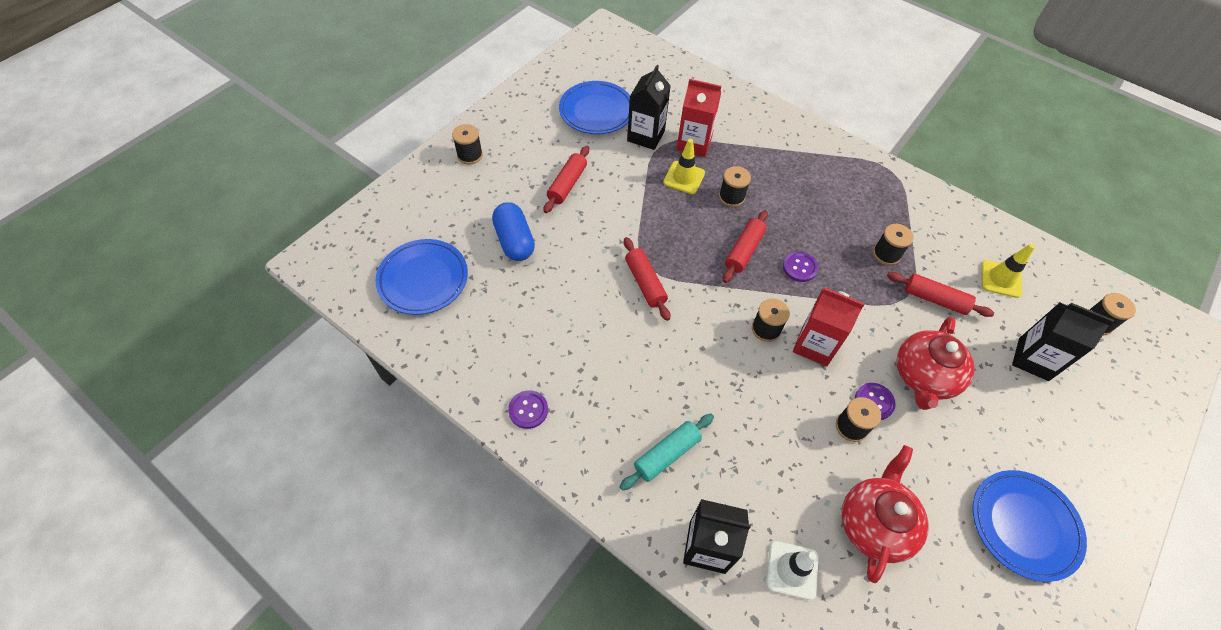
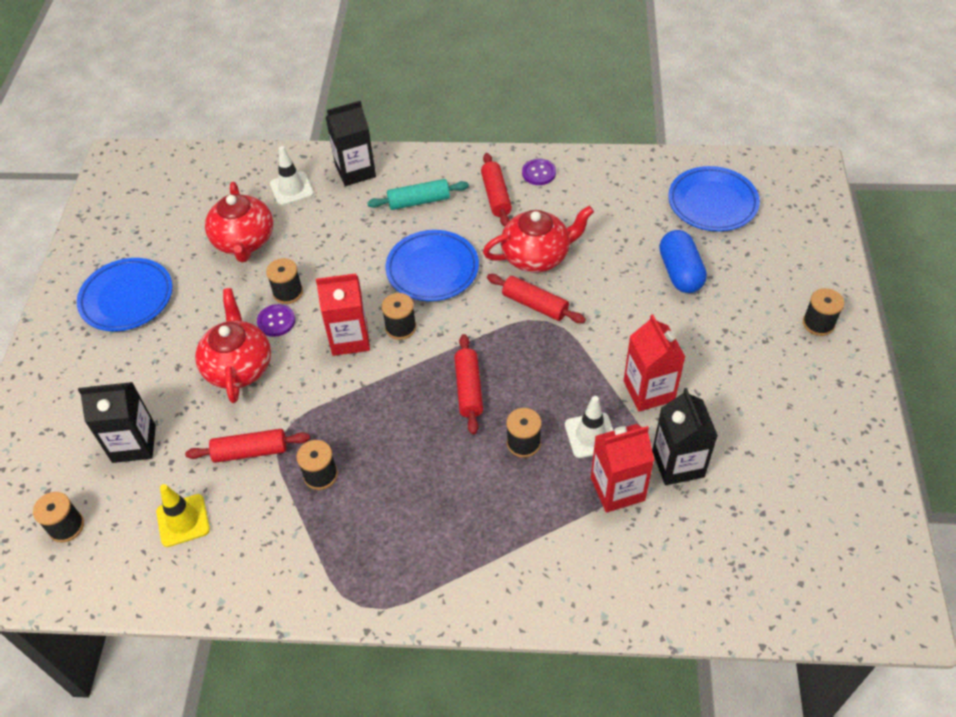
camera: 150 degrees right, 5 degrees down
(514, 241) = (680, 272): blue capsule -> blue capsule turned 45 degrees clockwise
(567, 184) = (695, 352): red rolling pin -> red rolling pin (496, 196)
(596, 111) = (762, 461): blue plate -> blue plate (432, 269)
(607, 323) = (537, 256): none -> red teapot
(622, 180) = (649, 391): none -> red carton
(666, 454) = (419, 201): turquoise rolling pin -> turquoise rolling pin turned 60 degrees clockwise
(684, 178) = (591, 435): yellow traffic cone -> white traffic cone
(799, 267) = (403, 404): purple button -> none

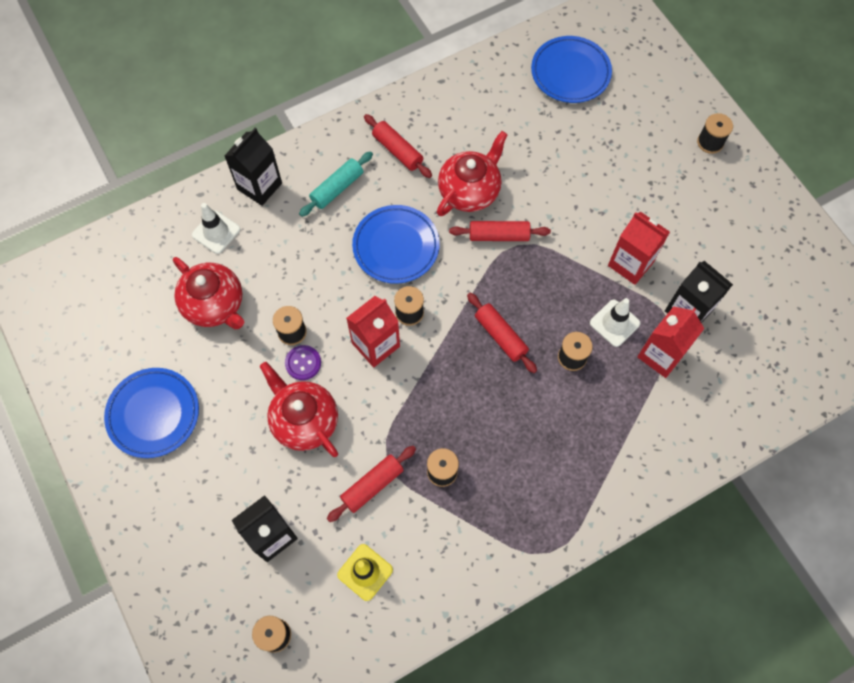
camera: 35 degrees left, 15 degrees up
(539, 173) = (417, 111): purple button -> none
(680, 272) = (587, 149): blue capsule -> none

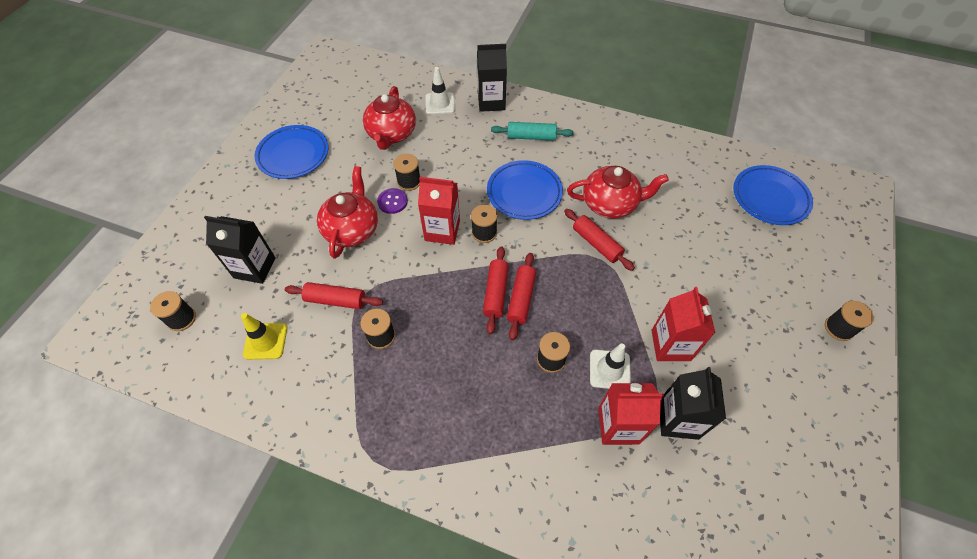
camera: 50 degrees right, 10 degrees down
(397, 151) = (592, 147): red rolling pin -> red rolling pin (495, 293)

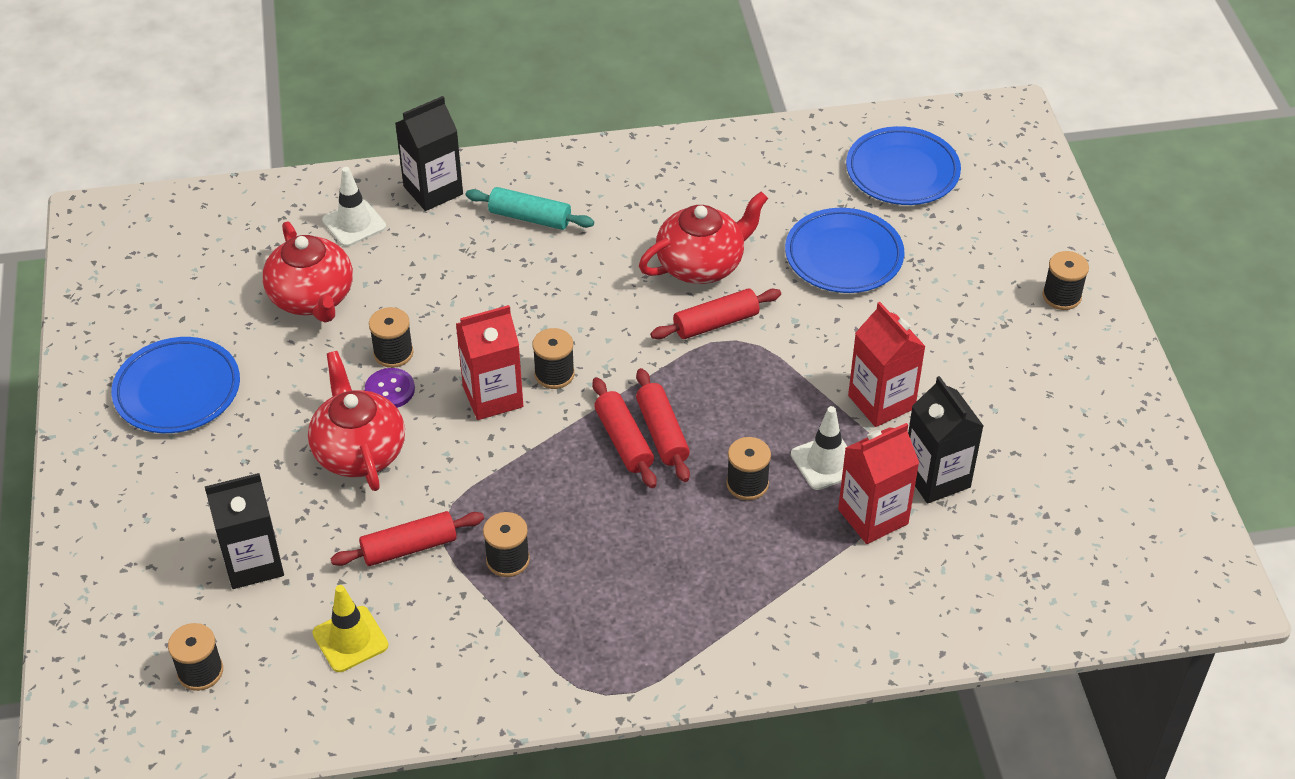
camera: 30 degrees left, 10 degrees down
(524, 193) = (573, 299): blue plate -> blue plate (843, 256)
(531, 137) = (530, 218): turquoise rolling pin -> turquoise rolling pin turned 45 degrees clockwise
(596, 243) = (716, 323): red rolling pin -> red rolling pin turned 45 degrees counterclockwise

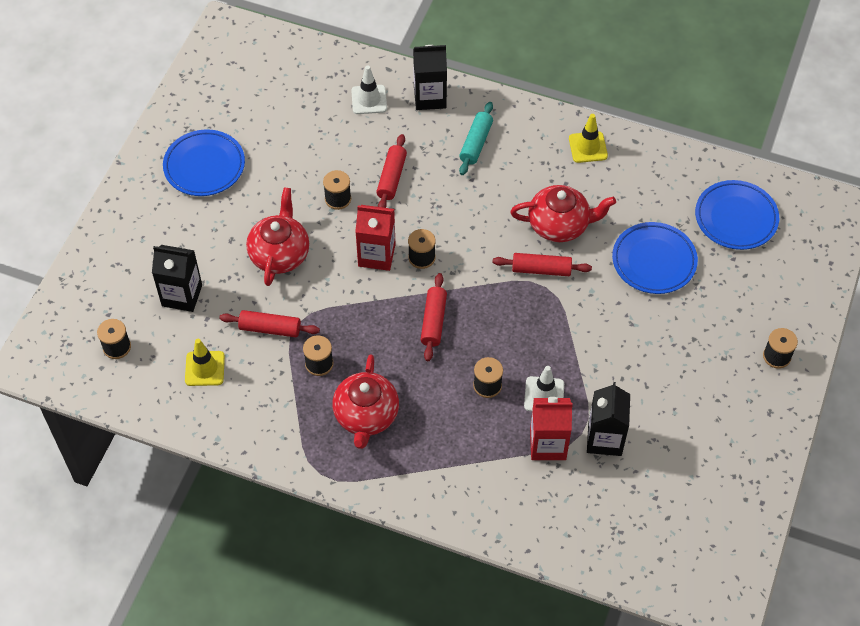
camera: 30 degrees right, 10 degrees up
(312, 298) = (314, 140): red teapot -> red teapot (366, 416)
(390, 390) = (321, 222): purple button -> none
(530, 218) = (476, 143): turquoise rolling pin -> turquoise rolling pin turned 60 degrees clockwise
(662, 433) = (459, 327): red rolling pin -> red rolling pin (391, 178)
(672, 167) = (588, 147): none -> yellow traffic cone
(881, 402) = (606, 372): red carton -> none

